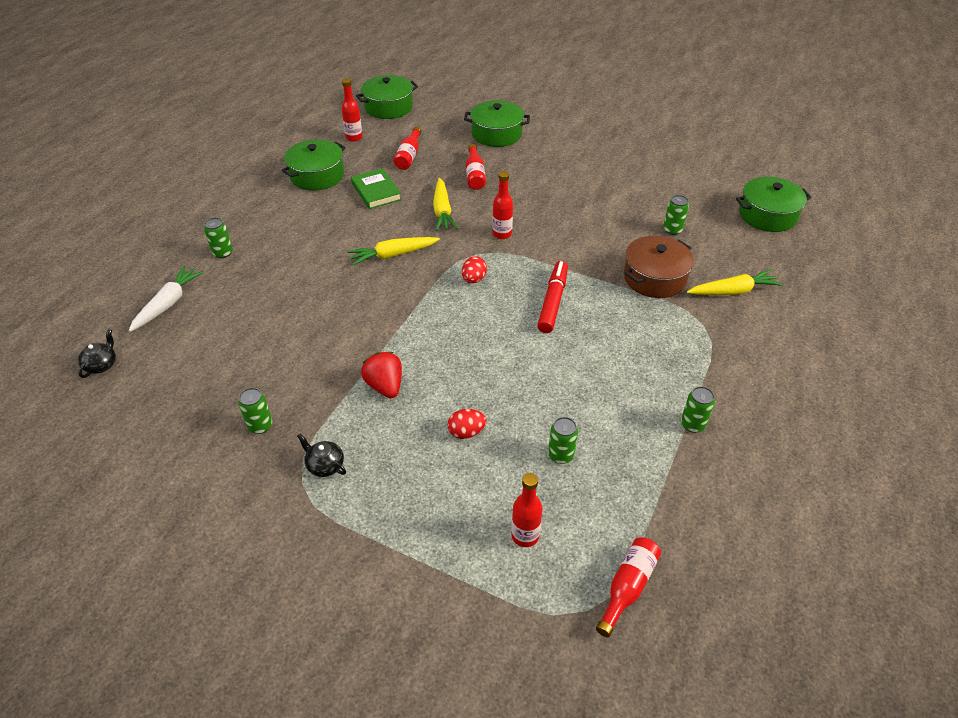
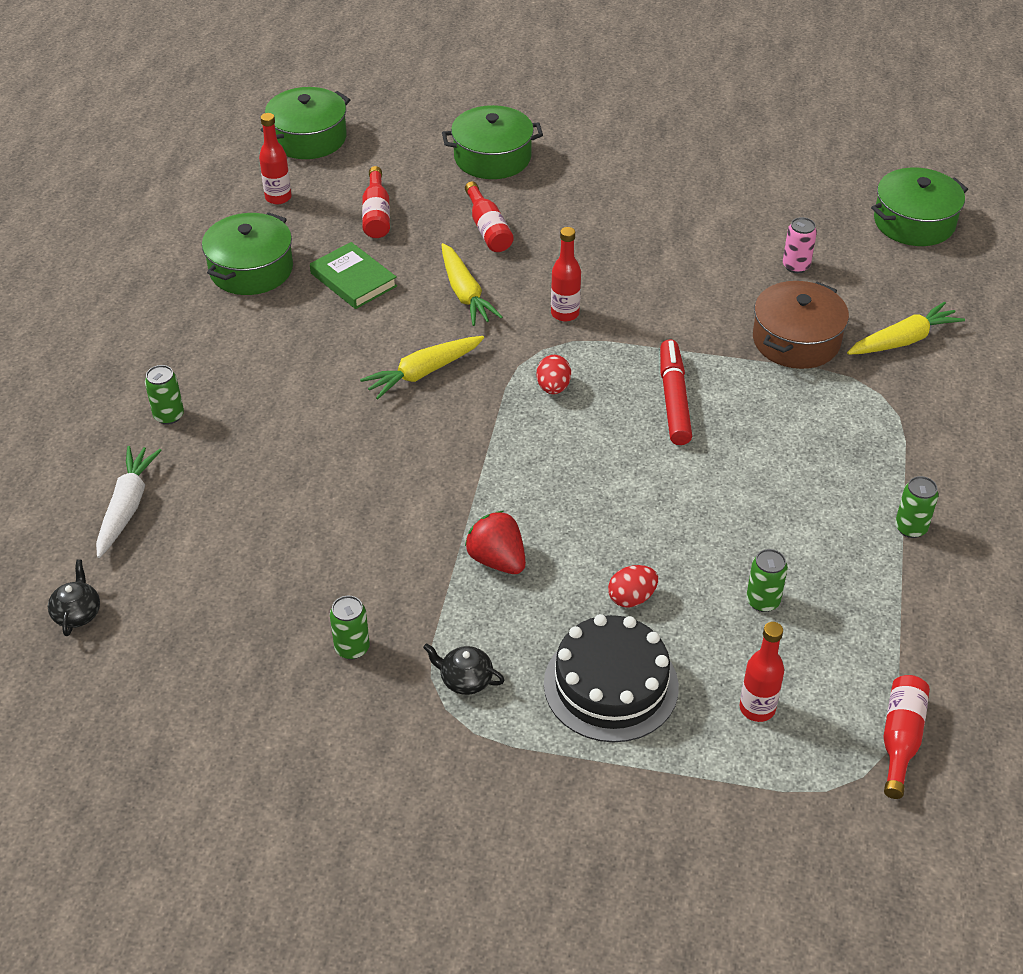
camera: 15 degrees left, 0 degrees up
(424, 492) = (611, 685): none -> black cake
(672, 230) = (796, 266): green can -> pink can

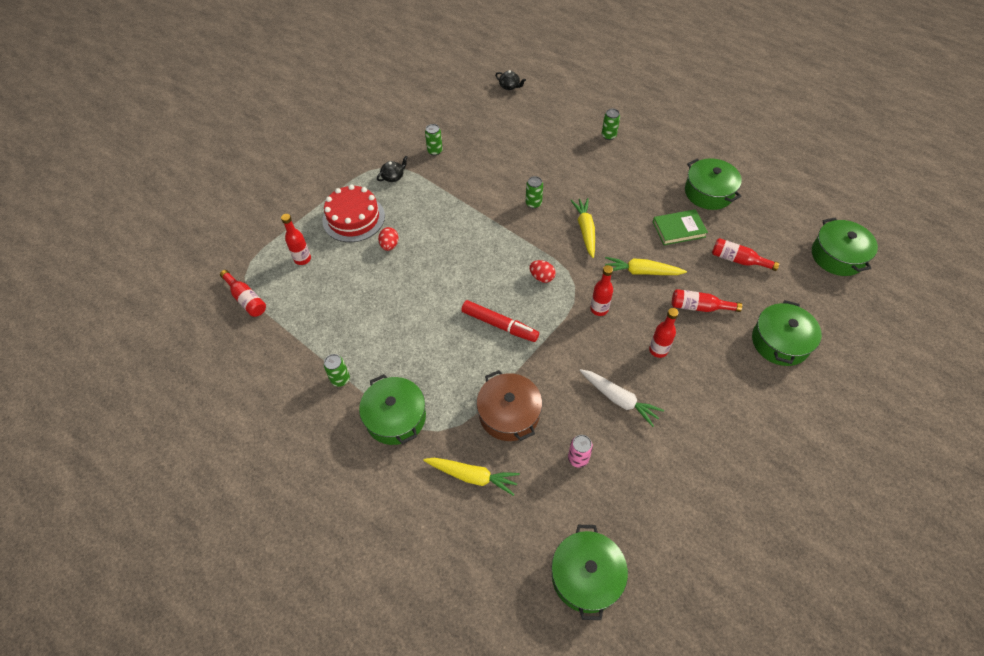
camera: 120 degrees right, 10 degrees up
(127, 507) = (558, 111): white carrot -> white carrot (619, 399)
(278, 198) = (774, 222): red bottle -> red bottle (658, 350)
(497, 560) = (445, 210): red strawberry -> none
(611, 685) = (353, 218): black cake -> red cake
(762, 601) = (350, 291): green can -> green can (533, 203)
(903, 340) = (472, 476): yellow carrot -> yellow carrot turned 75 degrees counterclockwise
(904, 441) = (395, 417): none -> green pot

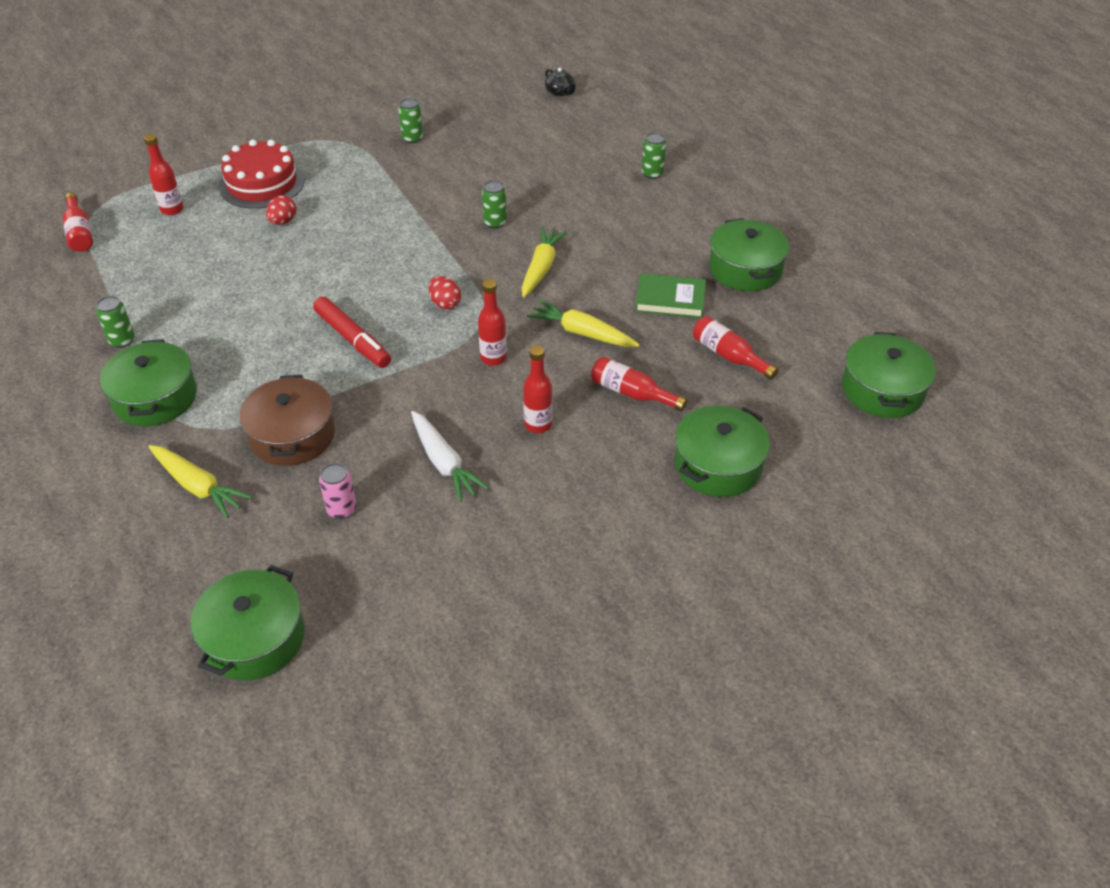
camera: 20 degrees right, 10 degrees down
(393, 177) = (341, 153): black teapot -> none

